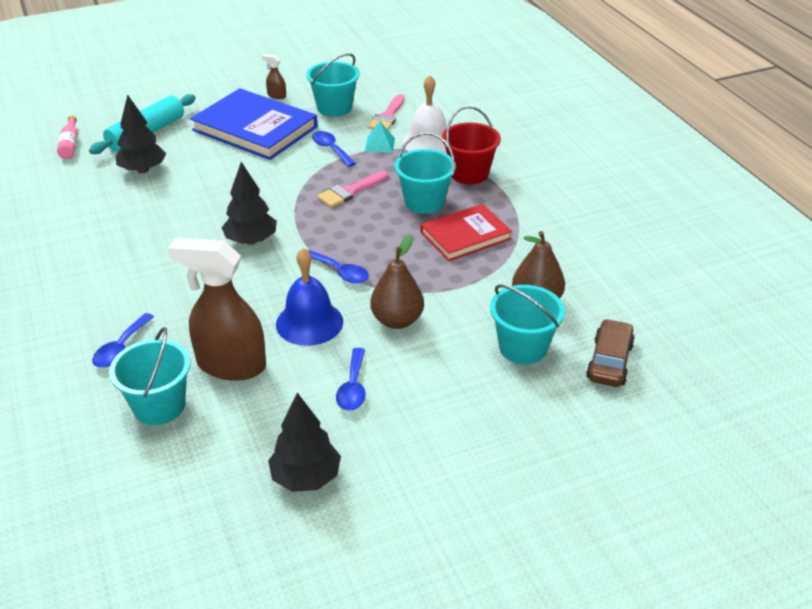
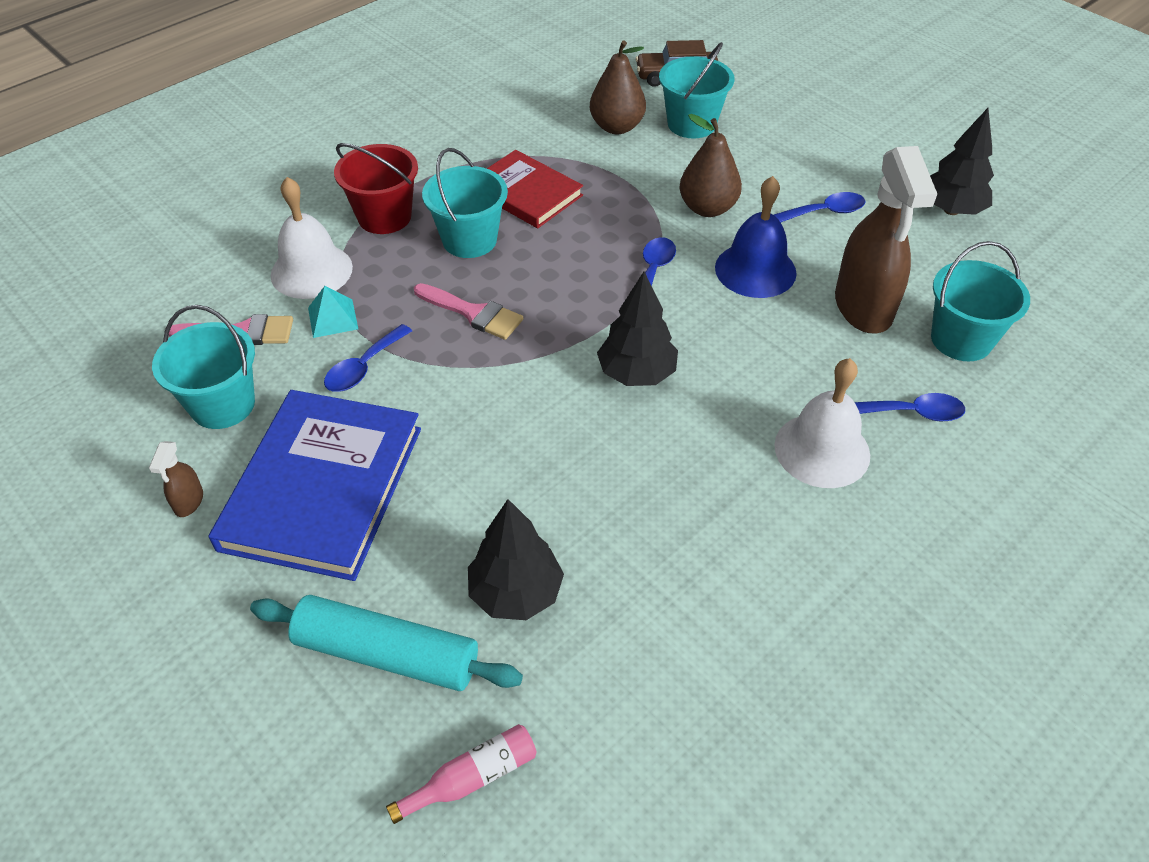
camera: 110 degrees left, 10 degrees up
(130, 296) = (822, 450): none -> white bell

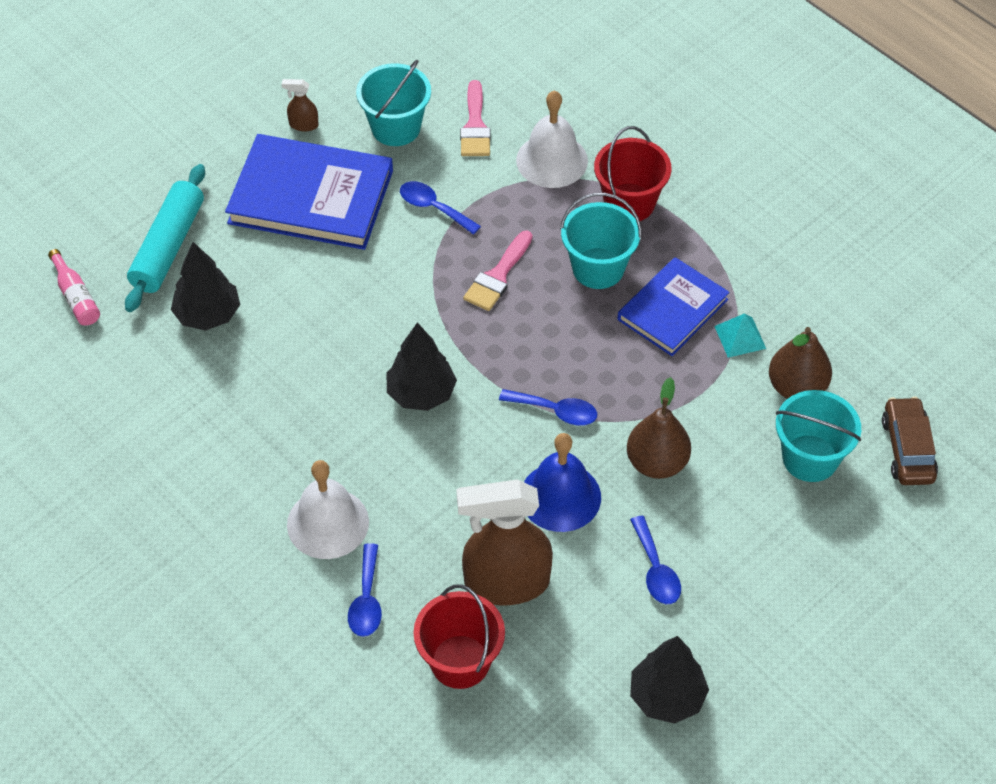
camera: 90 degrees right, 5 degrees up
(332, 318) = (492, 181): turquoise pyramid -> turquoise pyramid (740, 337)
(526, 193) = (672, 309): red book -> blue book
(961, 339) = (460, 661): turquoise bucket -> red bucket

